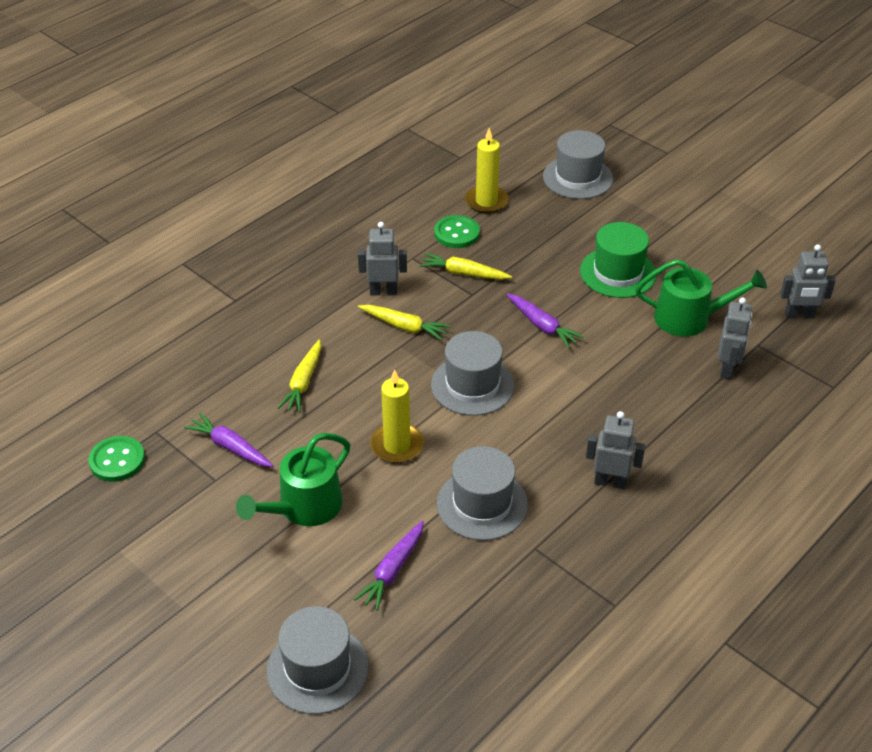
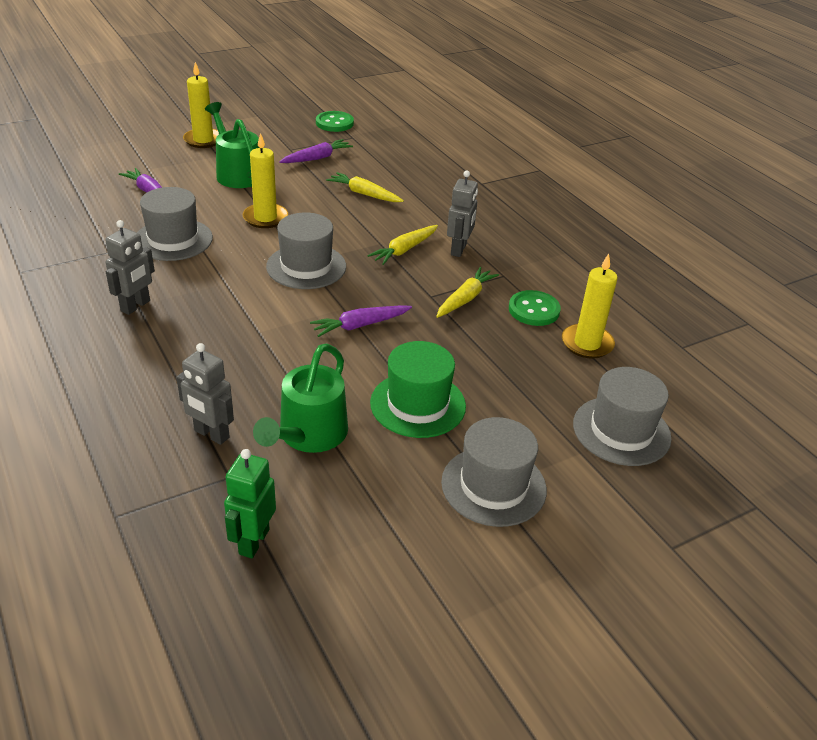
camera: 105 degrees right, 5 degrees down
(224, 578) = (203, 140): none -> yellow candle
(317, 669) = (104, 156): grey hat -> grey hat (493, 486)
(799, 315) = (253, 541): grey robot -> green robot

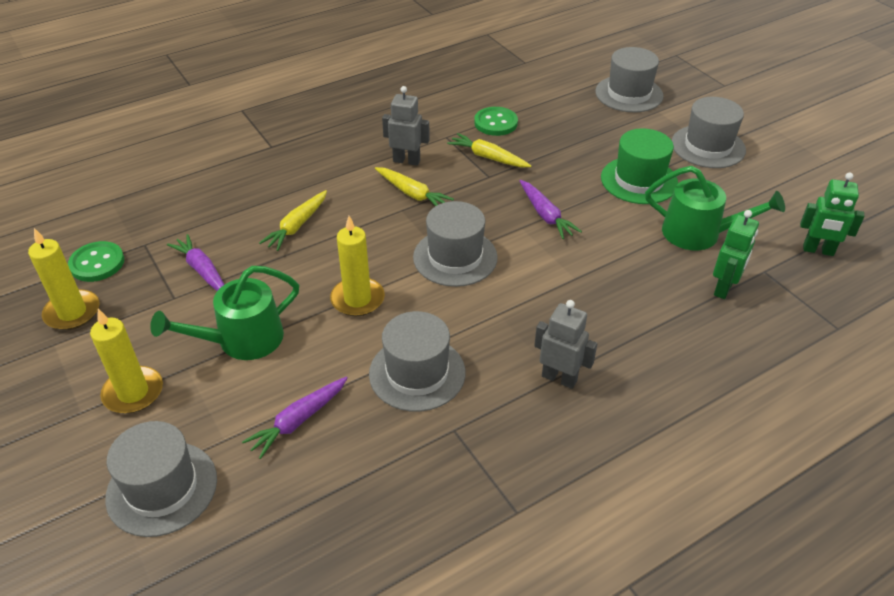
camera: 90 degrees left, 5 degrees up
(120, 151) = (162, 488): none -> grey hat
(211, 434) = (724, 288): grey robot -> green robot
(587, 344) = (534, 101): yellow candle -> yellow candle (72, 312)

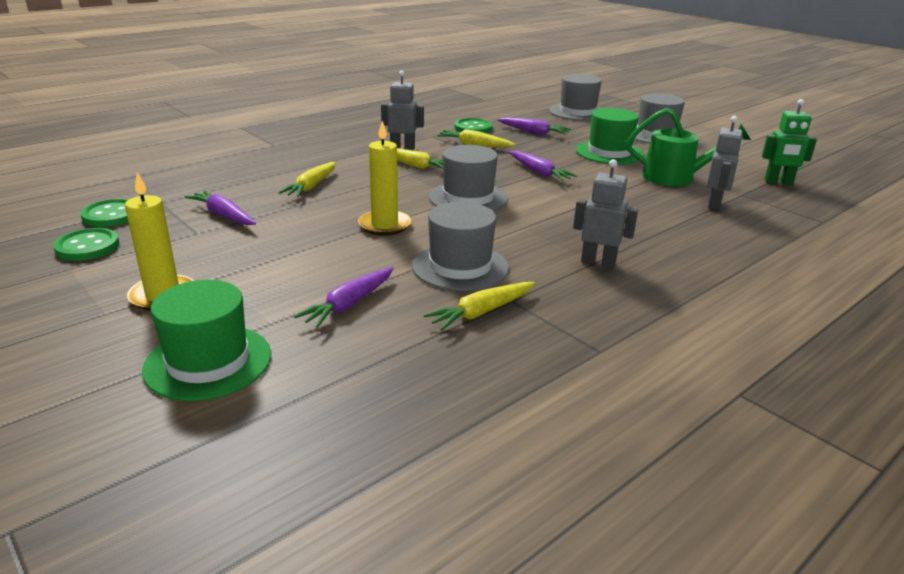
camera: 10 degrees left, 15 degrees down
(72, 312) = (87, 247): yellow candle -> green button
(162, 488) = (208, 362): grey hat -> green hat
(242, 340) = (275, 255): green watering can -> none
(419, 445) = (481, 312): none -> yellow carrot
(563, 134) = (534, 132): none -> purple carrot
(724, 288) = (714, 205): green robot -> grey robot

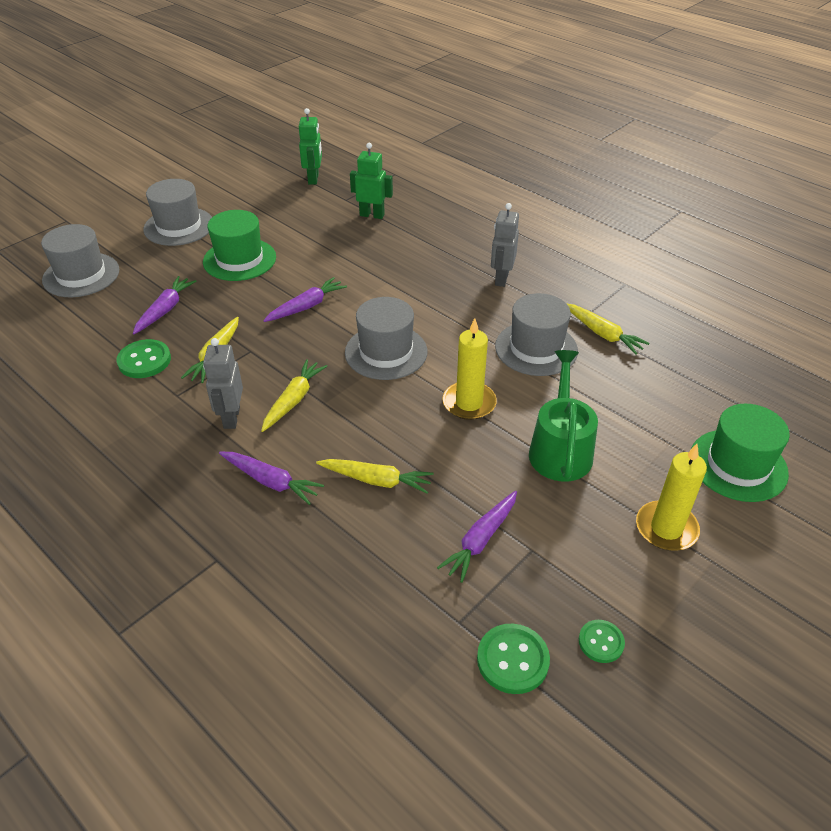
camera: 95 degrees left, 15 degrees up
(87, 247) = (601, 642): green button -> green button, size x0.64
(349, 304) = (623, 403): purple carrot -> purple carrot (271, 481)
(675, 177) = (309, 227): green watering can -> green watering can (560, 449)
(714, 205) = (372, 215): grey robot -> green robot

